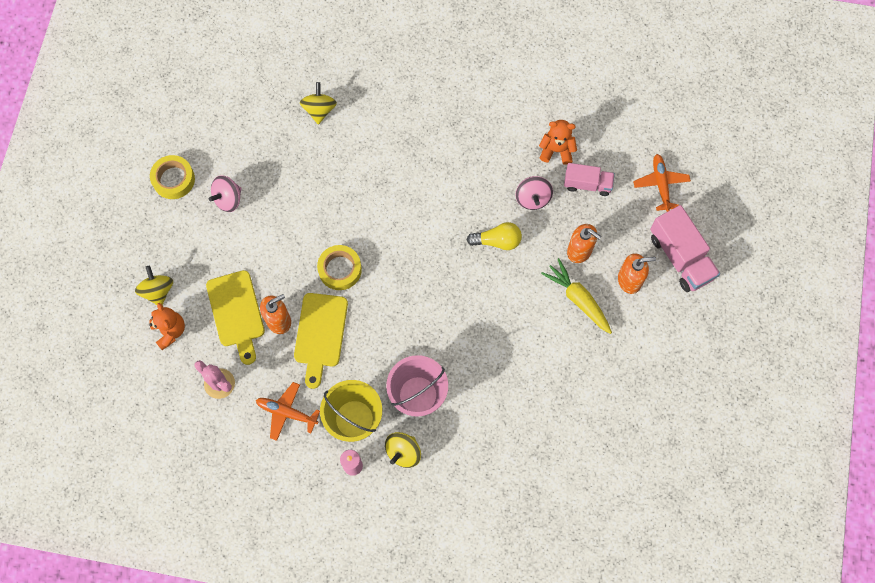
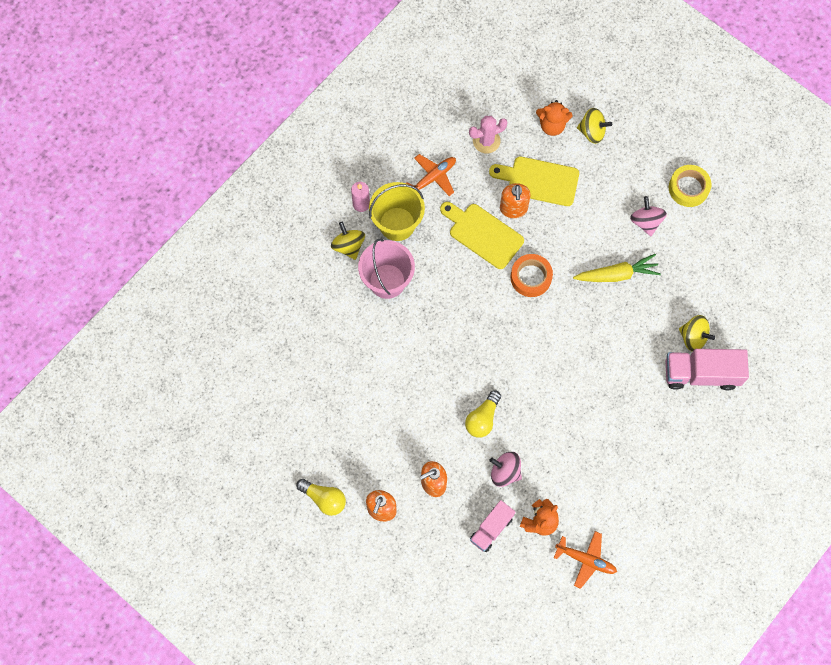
camera: 120 degrees right, 0 degrees up
(340, 269) = (531, 277): yellow tape -> orange tape
(578, 299) = (391, 455): yellow carrot -> yellow carrot (617, 274)
(652, 333) = (324, 499): none -> yellow light bulb
(660, 184) = (453, 595): orange plane -> orange plane (585, 560)
(680, 257) = (376, 568): pink truck -> pink truck (701, 374)

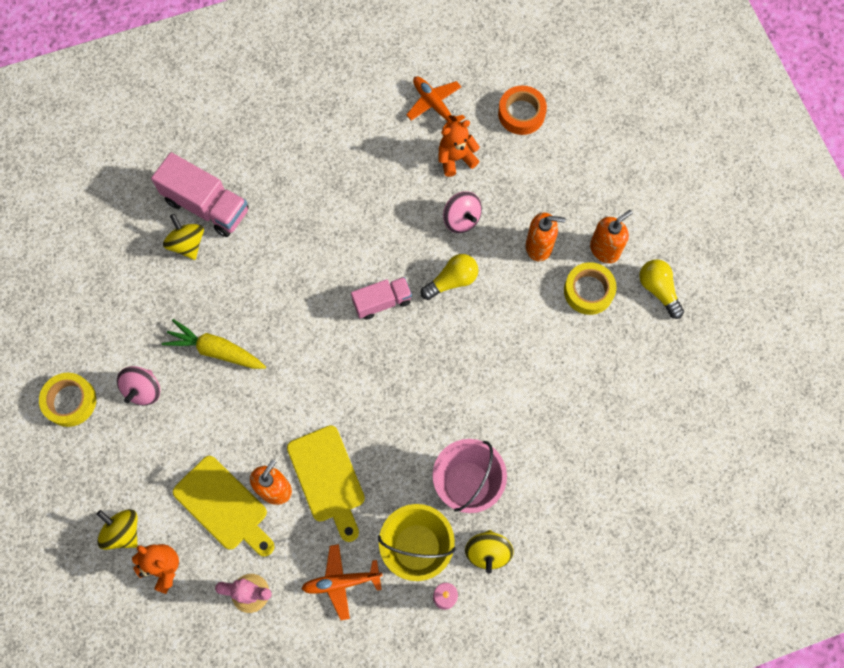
camera: 150 degrees left, 0 degrees up
(376, 468) = (588, 291): none -> yellow tape
(491, 529) = (506, 176): pink truck -> pink truck (382, 302)
(531, 277) = (308, 399): orange tape -> orange tape (521, 113)

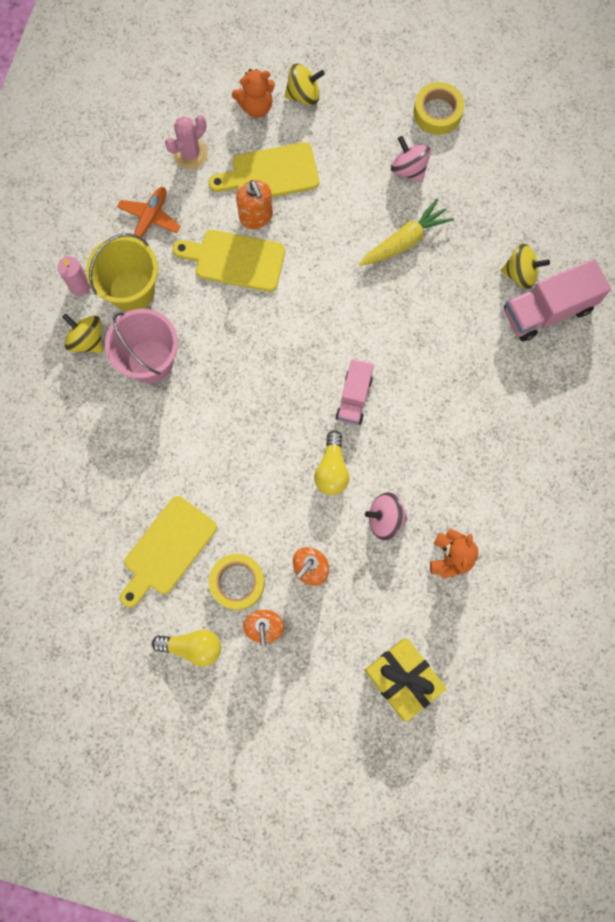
camera: 125 degrees right, 5 degrees up
(434, 105) = (521, 577): orange plane -> none
(521, 113) = (457, 654): orange tape -> none
(566, 138) = (402, 679): none -> yellow gift
(605, 359) = (167, 549): none -> yellow cutting board

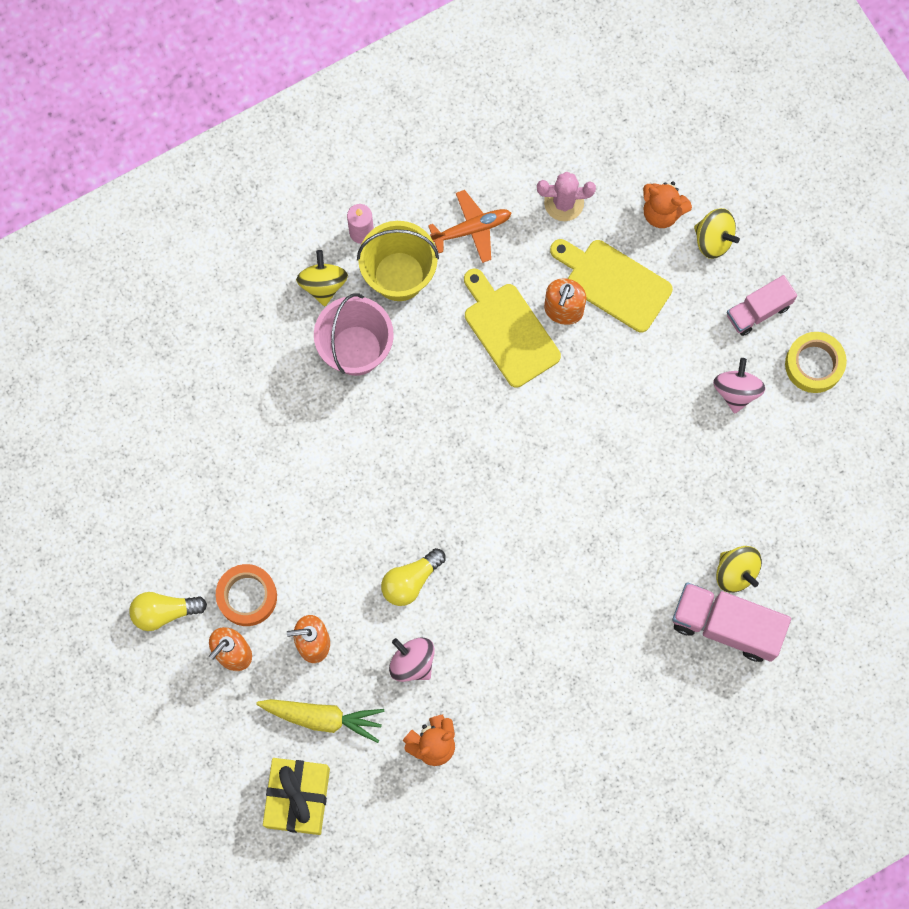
camera: 45 degrees right, 0 degrees up
(167, 549) = (219, 516): yellow cutting board -> none
(192, 647) = (164, 612): yellow light bulb -> yellow light bulb turned 120 degrees clockwise
(237, 582) = (247, 596): yellow tape -> orange tape
(354, 397) = (488, 540): pink truck -> pink truck (758, 310)
(405, 241) = (667, 450): yellow carrot -> yellow carrot (323, 718)

